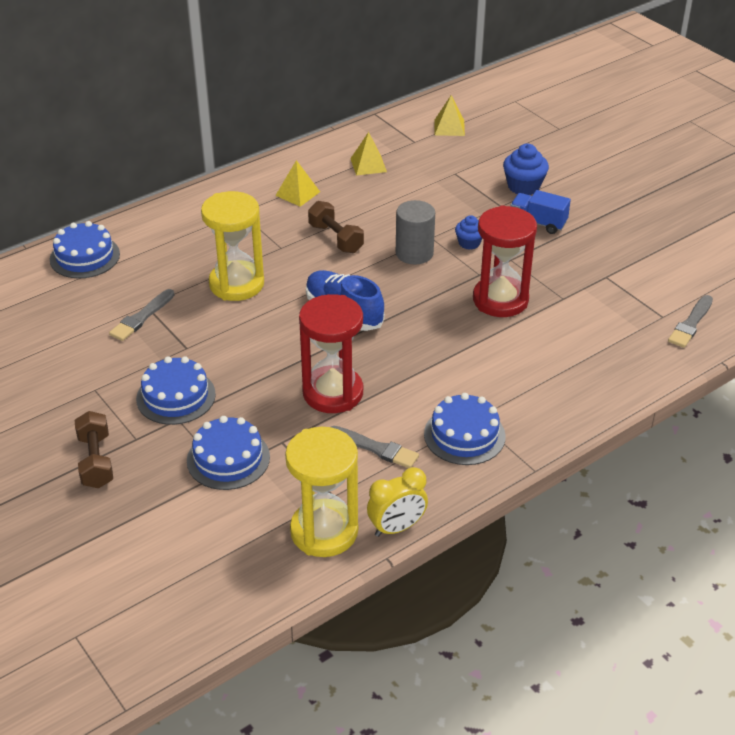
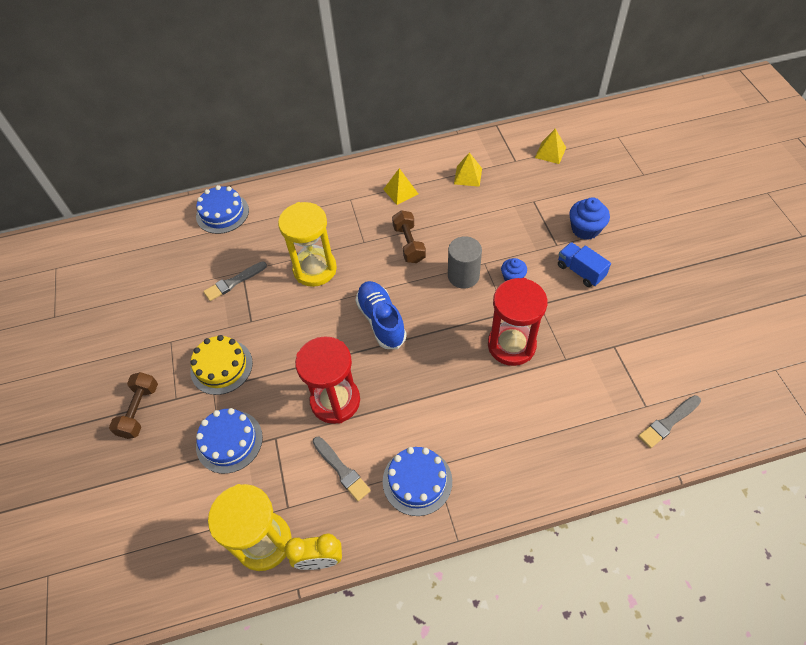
camera: 25 degrees right, 15 degrees up
(176, 396) = (221, 367): blue cake -> yellow cake

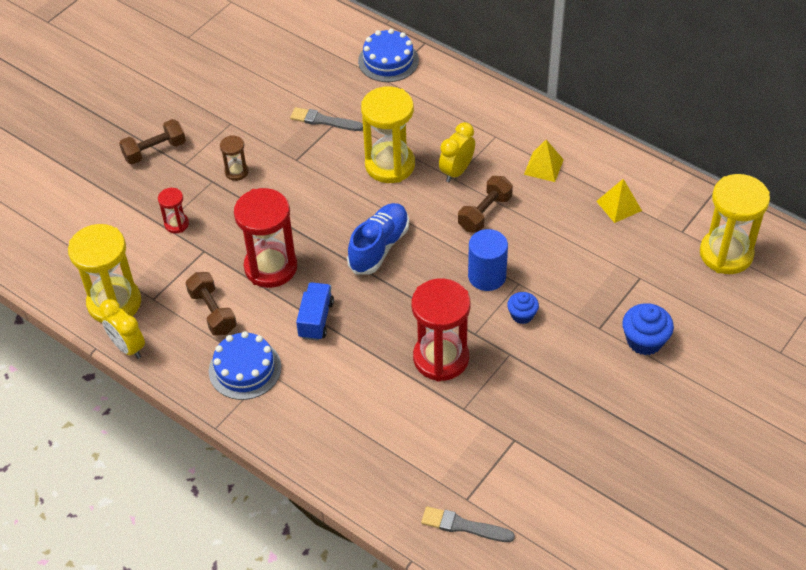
camera: 50 degrees right, 5 degrees down
(221, 367) = (236, 172): yellow cake -> brown hourglass
(229, 441) = (176, 224): blue cake -> red hourglass
(341, 469) = (212, 312): grey brush -> brown dumbbell
(358, 237) = (456, 171): none -> yellow clock
(463, 276) = (487, 276): grey cylinder -> blue cylinder
(550, 152) = (726, 254): yellow pyramid -> yellow hourglass
(580, 271) = (583, 365): blue truck -> blue truck (316, 319)

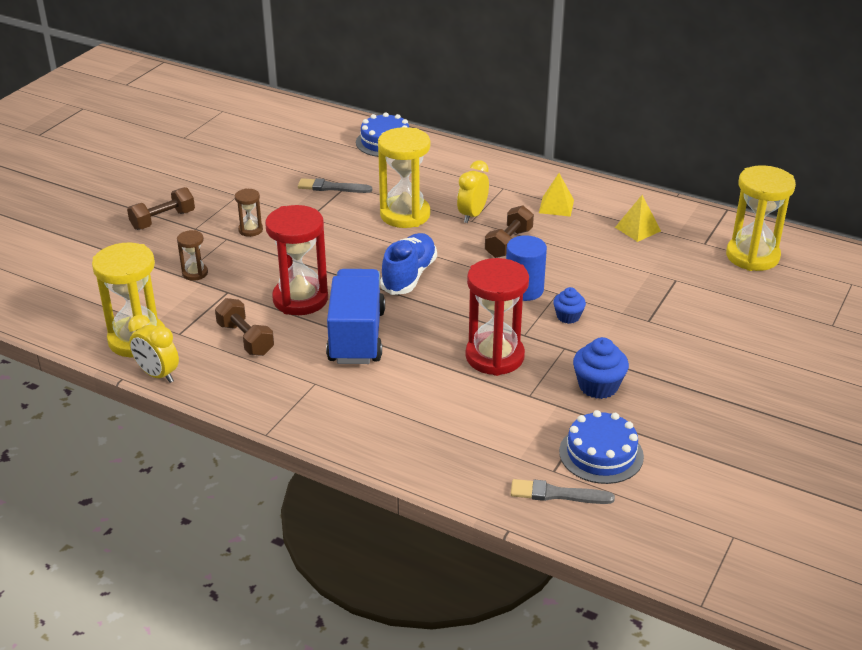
camera: 10 degrees left, 15 degrees down
(176, 224) = (195, 273): red hourglass -> brown hourglass
(245, 369) = (289, 382): blue cake -> blue cake (601, 454)
(316, 319) = (356, 336): blue truck -> blue truck, size x1.80
(644, 341) = (696, 327): blue cupcake -> blue cupcake (598, 386)

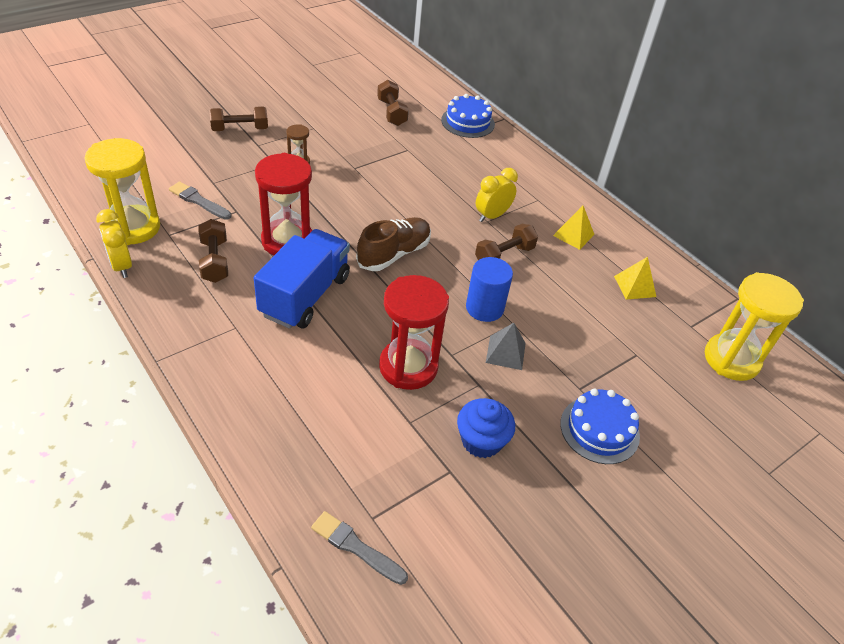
camera: 20 degrees right, 10 degrees up
(195, 273) = (225, 185): brown hourglass -> none
(304, 157) = (392, 112): none -> brown dumbbell
(331, 187) = (393, 147): grey brush -> grey brush (199, 201)
(405, 215) = (434, 194): yellow hourglass -> none
(409, 276) = (394, 254): blue shoe -> brown shoe
(568, 316) = (505, 352): blue cupcake -> grey pyramid
(601, 454) = (431, 520): blue cake -> blue cake (599, 429)

